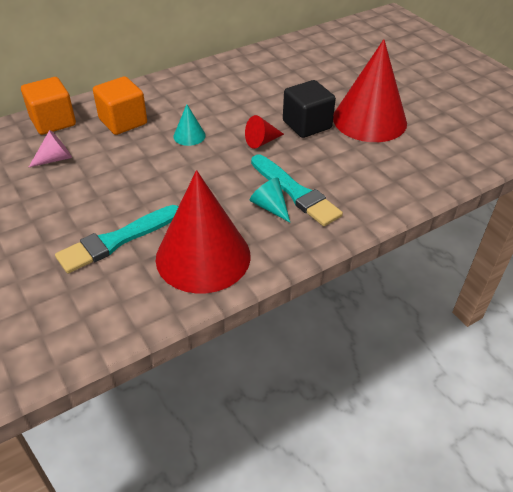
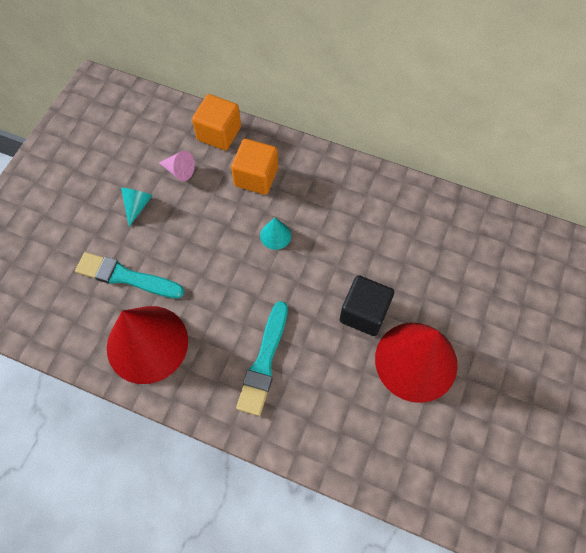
camera: 55 degrees right, 20 degrees up
(262, 141) = (310, 293): red cone -> none
(270, 207) = (232, 354): turquoise cone -> turquoise cone (137, 205)

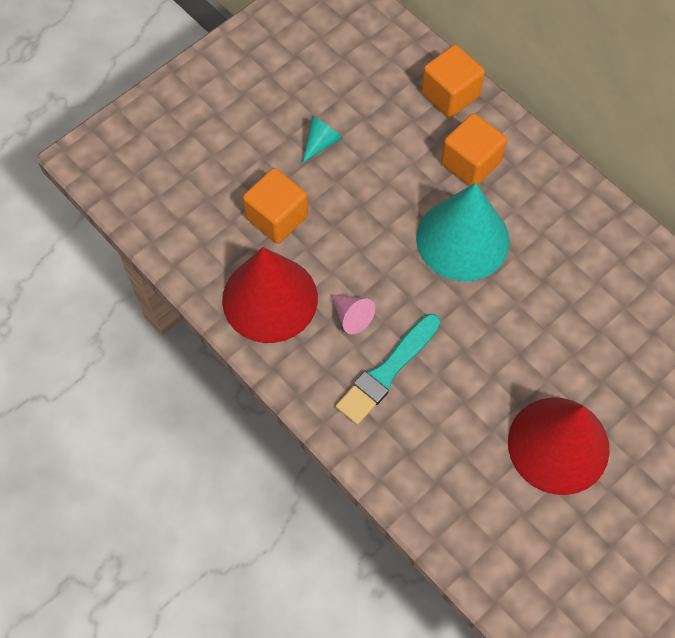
camera: 25 degrees right, 0 degrees up
(126, 277) = (277, 217): turquoise brush -> orange cube
(179, 171) = (385, 121): pink cone -> pink cone (351, 316)
(275, 235) = (462, 239): turquoise cone -> turquoise cone, size x2.39
(364, 313) = (524, 367): black cube -> none

